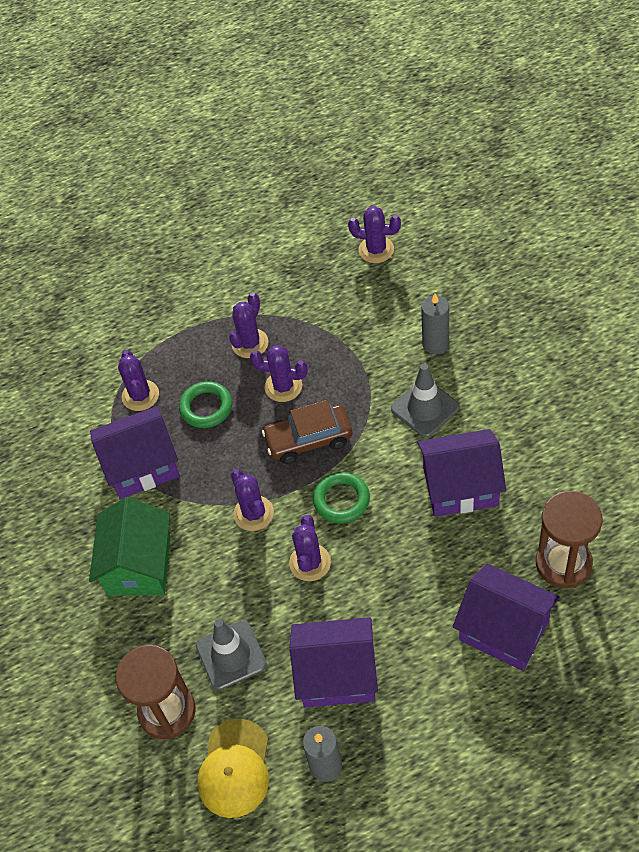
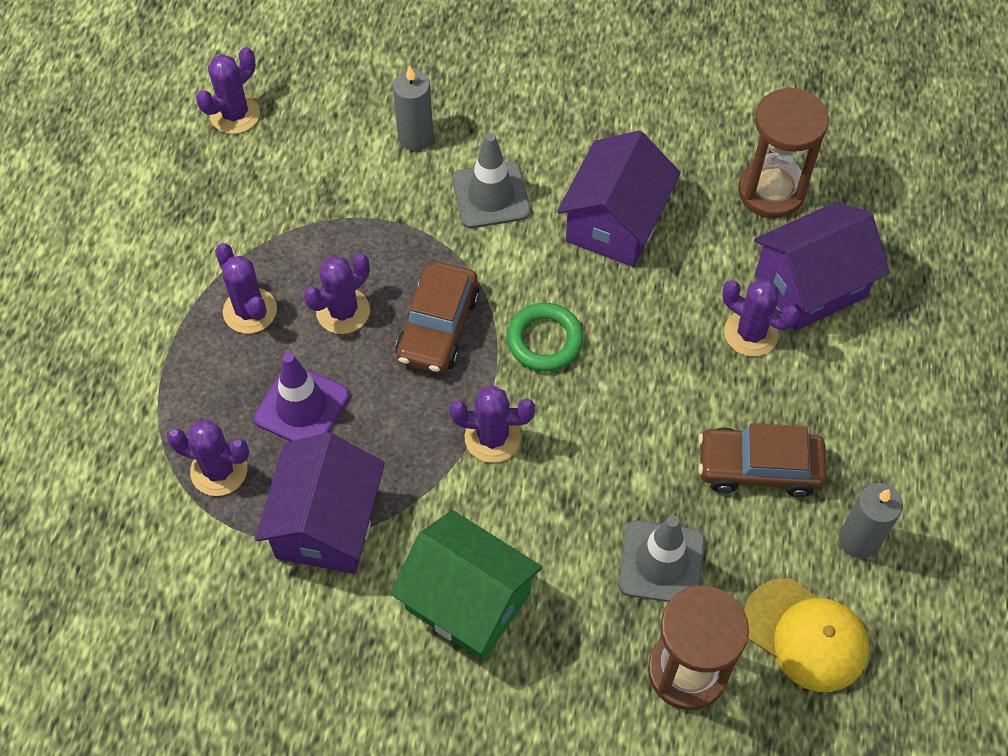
camera: 65 degrees left, 5 degrees up
(206, 407) = (302, 407): green ring -> purple traffic cone
(310, 562) = (601, 416): purple cactus -> purple cactus (751, 333)
(337, 674) = (758, 468): purple house -> brown car

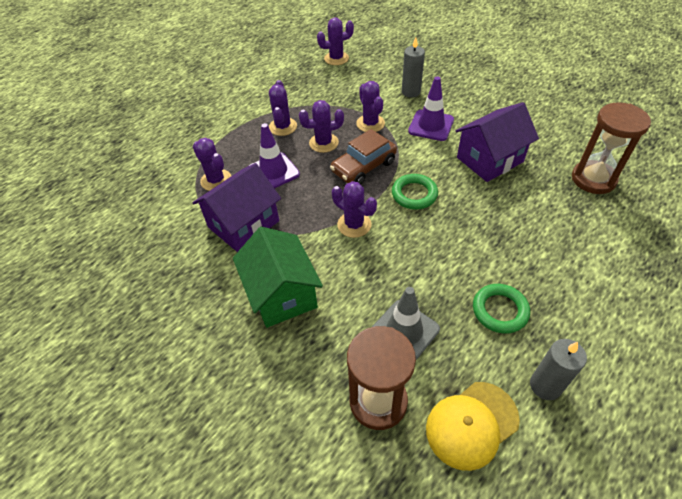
camera: 35 degrees right, 10 degrees down
(491, 195) = (431, 125): grey traffic cone -> purple traffic cone
(751, 333) = (538, 240): purple cactus -> purple cactus (370, 123)
(758, 468) = (499, 310): brown car -> green ring
(806, 635) = (471, 424): yellow cap -> yellow cap turned 75 degrees clockwise
(810, 285) = (592, 232): purple house -> none

